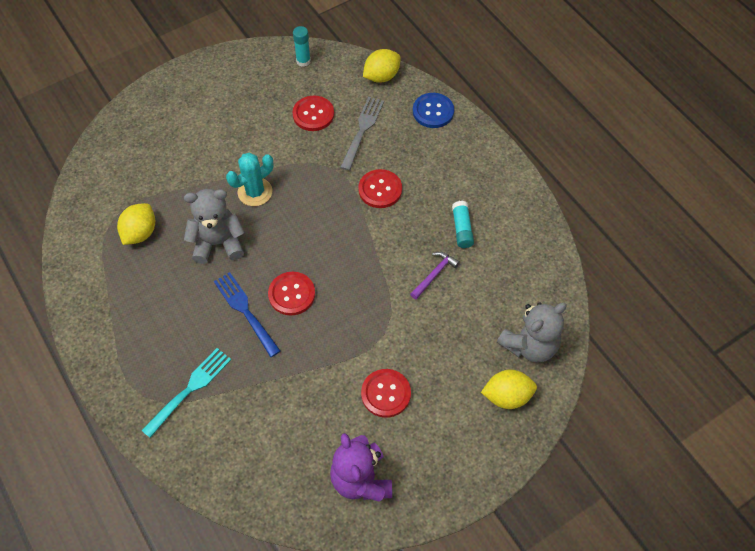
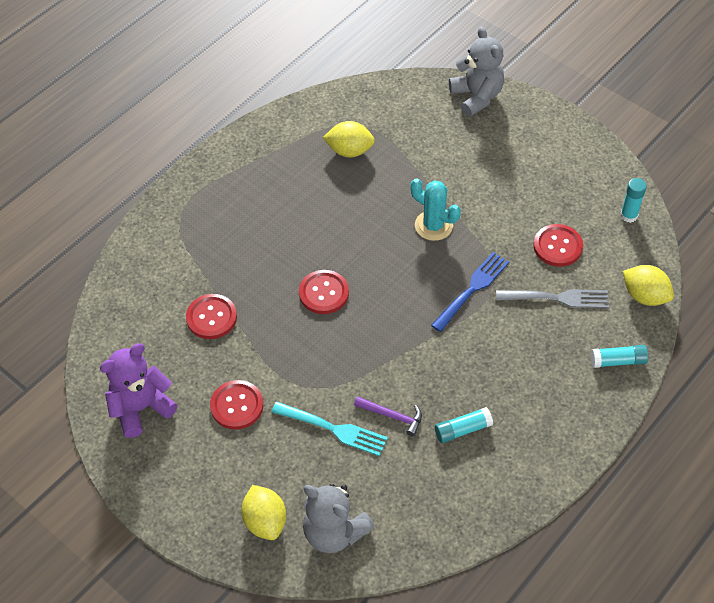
camera: 75 degrees right, 5 degrees down
(190, 389) = (197, 244): turquoise fork -> turquoise fork (333, 429)
(218, 243) = (361, 214): grey teddy bear -> grey teddy bear (476, 96)
(245, 311) = (292, 261): blue fork -> blue fork (472, 289)
(380, 190) = (483, 336): red button -> red button (211, 317)
(433, 111) = (618, 361): blue button -> turquoise glue stick

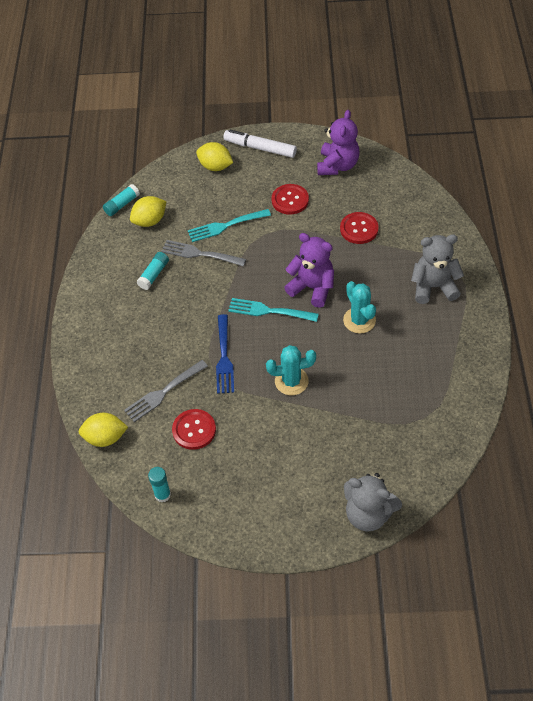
camera: 140 degrees right, 0 degrees up
(190, 504) = (260, 148): none -> white marker
(318, 232) = (359, 320): none -> turquoise cactus
(324, 293) = (312, 288): red button -> purple teddy bear
(334, 532) = (176, 185): grey teddy bear -> grey teddy bear (433, 287)
(349, 151) = (407, 392): yellow lemon -> yellow lemon (150, 221)
(387, 301) = (269, 311): none -> turquoise fork
(393, 416) = (200, 254): purple hammer -> grey fork
(618, 361) = (91, 379): turquoise glue stick -> turquoise glue stick (122, 204)

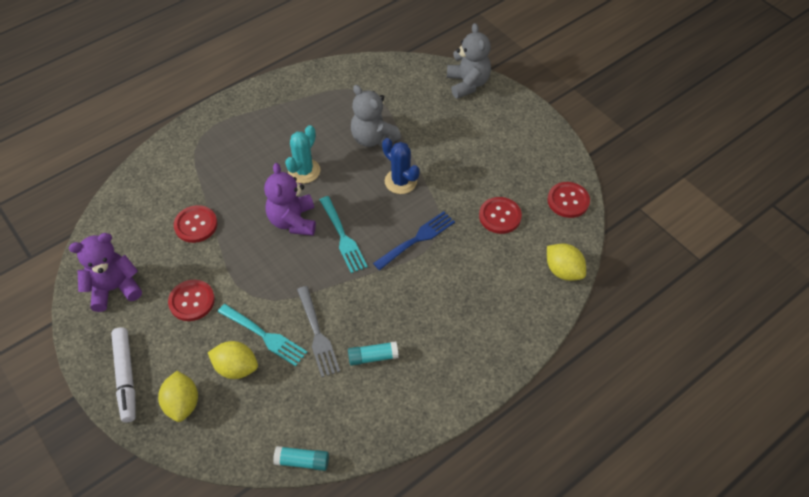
camera: 130 degrees left, 0 degrees up
(150, 221) = (306, 413): yellow lemon -> yellow lemon (236, 368)
(162, 495) = (568, 201): turquoise glue stick -> red button
(163, 392) = (487, 259): grey fork -> none
(291, 381) = (400, 181): turquoise cactus -> blue cactus
(433, 287) = (231, 142): grey teddy bear -> grey teddy bear (373, 138)

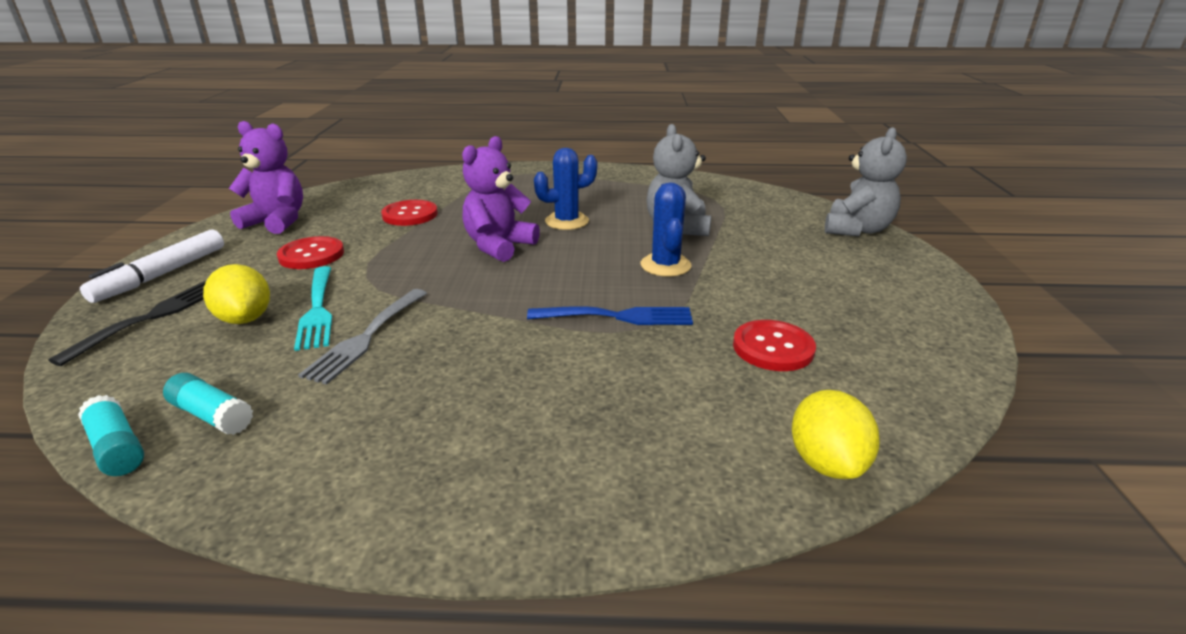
camera: 40 degrees right, 25 degrees down
(182, 404) = (151, 317): yellow lemon -> black fork
(304, 171) = (567, 221): turquoise cactus -> blue cactus
(343, 237) = (530, 277): turquoise fork -> none
(373, 357) = (385, 394): turquoise glue stick -> turquoise glue stick (212, 415)
(568, 201) = (923, 382): red button -> none

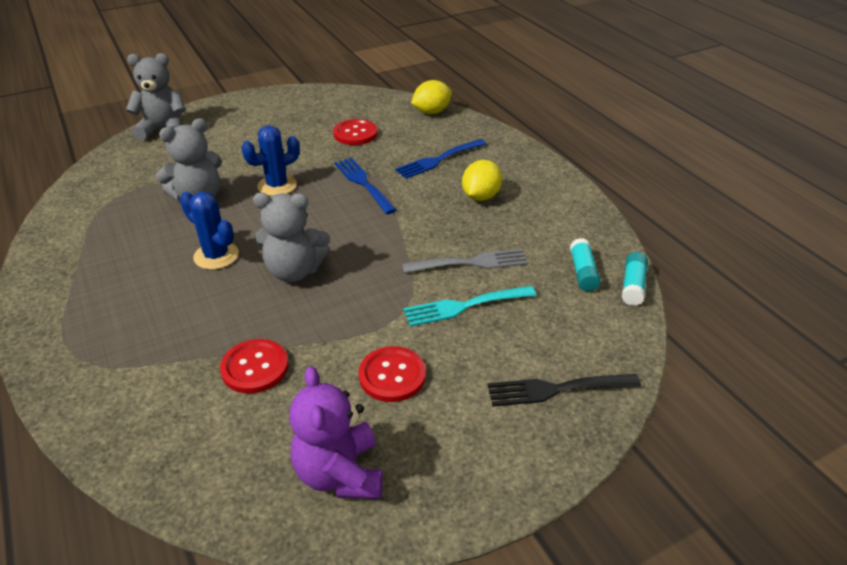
camera: 120 degrees left, 10 degrees up
(162, 274) = (509, 455): white marker -> none
(245, 318) = (507, 334): yellow lemon -> yellow lemon (480, 196)
(317, 310) = (464, 306): turquoise fork -> turquoise fork turned 150 degrees counterclockwise
(499, 246) = (294, 271): purple teddy bear -> grey teddy bear
(624, 400) = (438, 160): none -> blue fork

